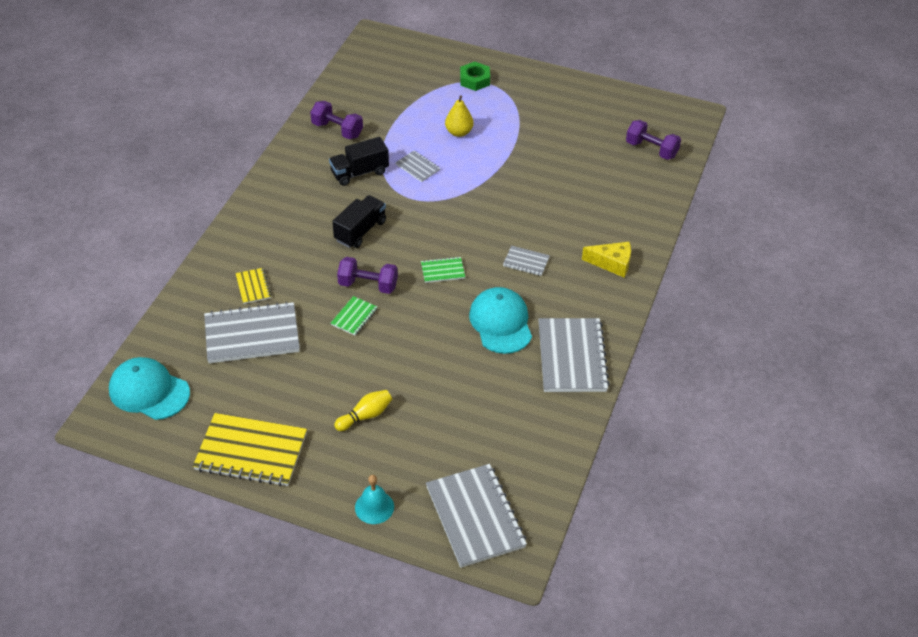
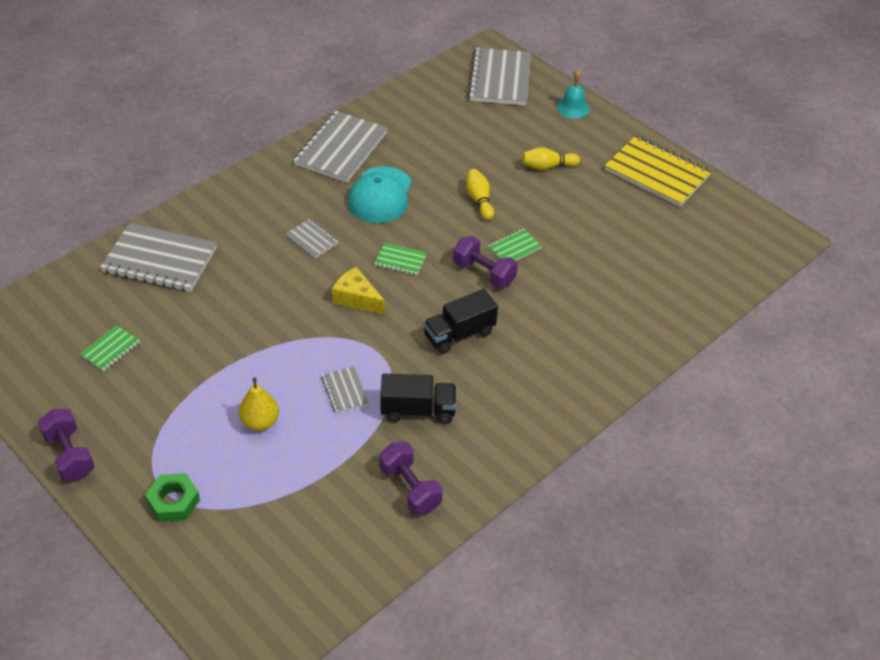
camera: 155 degrees left, 0 degrees up
(149, 391) = (737, 249): turquoise cap -> none
(252, 335) = (622, 266): grey notebook -> grey notebook (160, 260)
(253, 287) = (603, 313): yellow notebook -> none
(410, 352) = (479, 200): none -> yellow bowling pin
(594, 138) = (110, 349): none -> green notebook
(612, 263) = (232, 209): yellow cheese -> yellow cheese (357, 298)
(651, 149) = (65, 310): purple dumbbell -> purple dumbbell (70, 455)

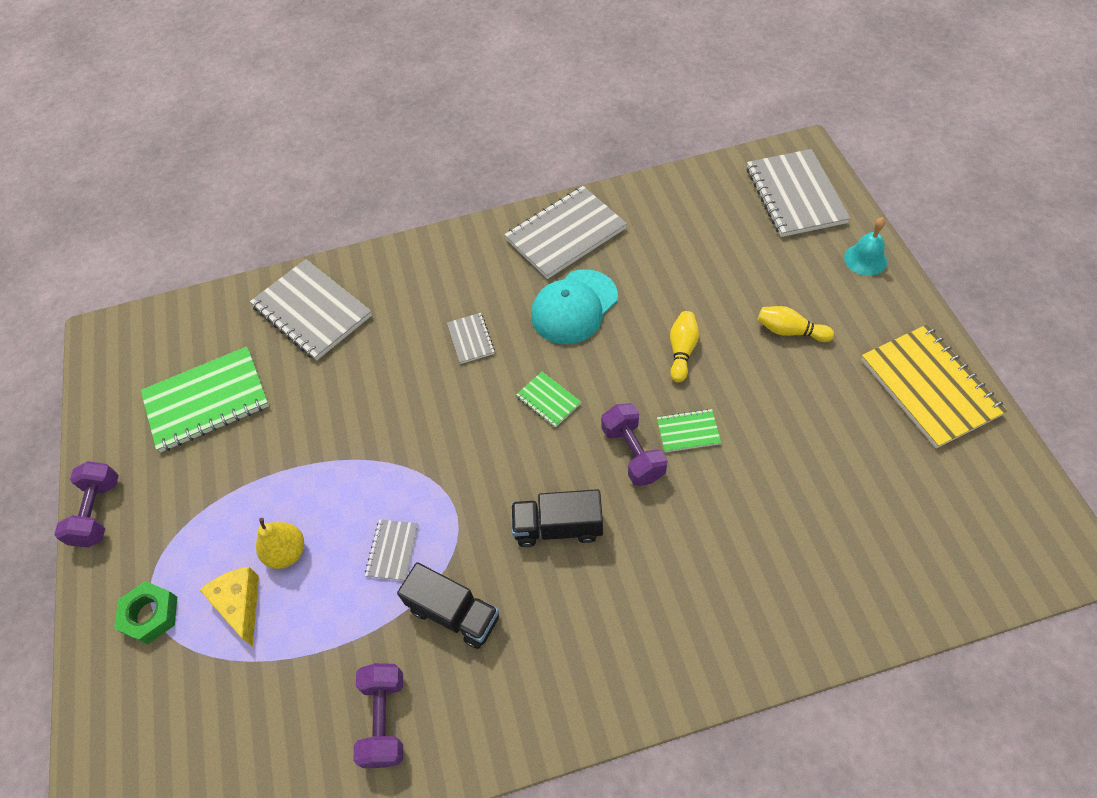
camera: 35 degrees right, 10 degrees up
(110, 349) = (207, 401): green notebook -> green notebook, size x2.11
(357, 298) = (474, 432): yellow cheese -> yellow cheese (240, 604)
(500, 79) = (795, 195): grey notebook -> grey notebook turned 45 degrees counterclockwise

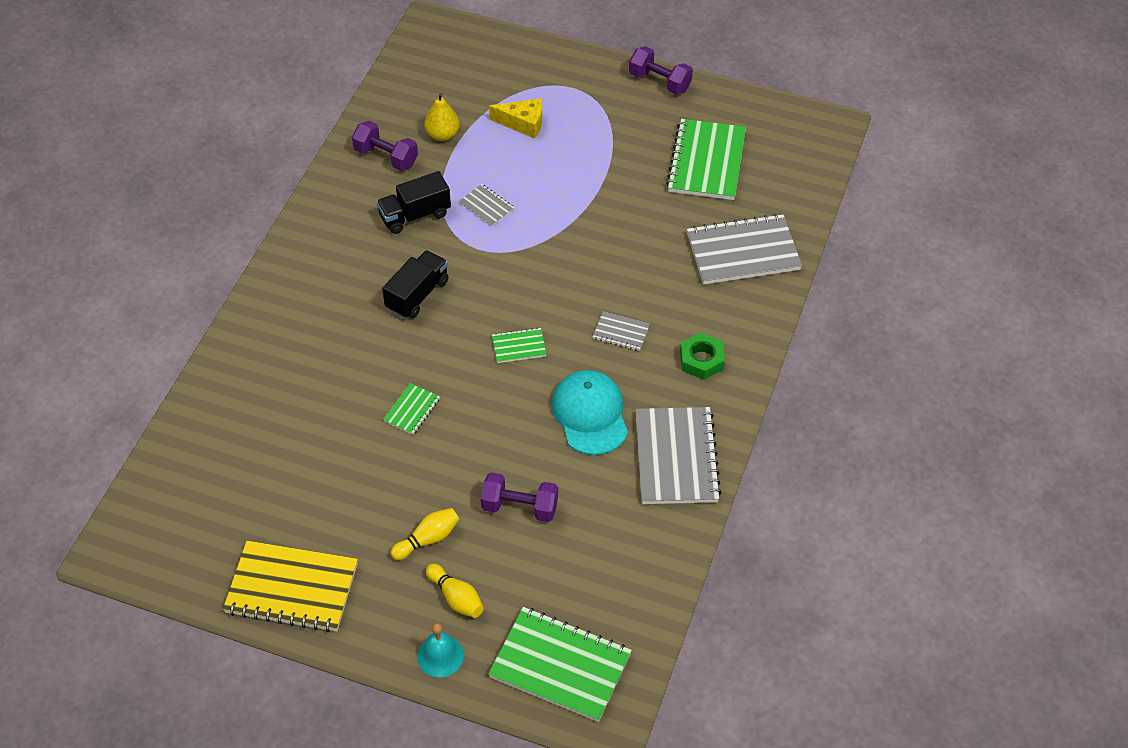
camera: 120 degrees right, 5 degrees down
(150, 615) = (557, 83): green nut -> green nut (701, 360)
(287, 552) = (537, 157): yellow pear -> yellow pear (442, 135)
(633, 453) = (428, 367): purple dumbbell -> purple dumbbell (520, 507)
(682, 351) = (480, 455): yellow bowling pin -> yellow bowling pin (456, 598)
(795, 195) = (560, 666): grey notebook -> green notebook

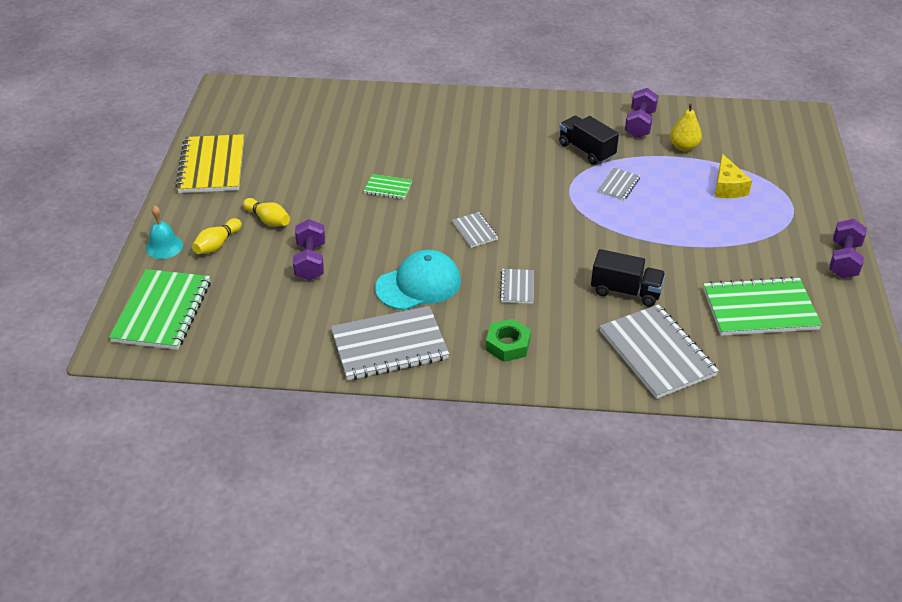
camera: 75 degrees right, 10 degrees down
(417, 295) = (504, 168): black truck -> black truck (626, 291)
(519, 346) = (475, 231): green notebook -> grey notebook

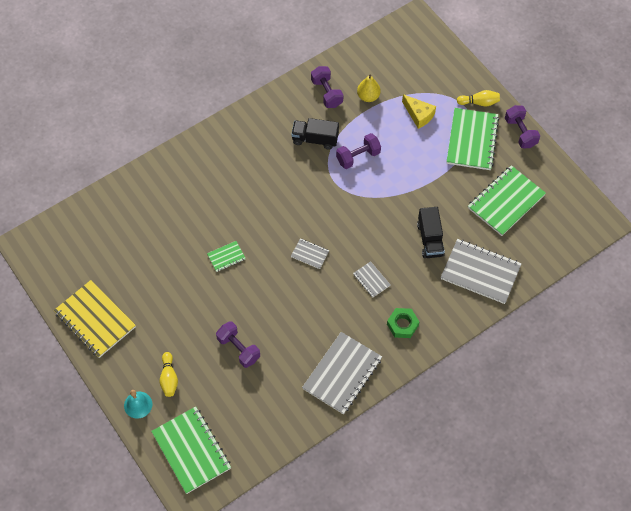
camera: 40 degrees left, 20 degrees up
(268, 220) = (179, 336): yellow bowling pin -> yellow bowling pin (479, 102)
(418, 284) = (316, 318): turquoise cap -> none
(618, 185) = (358, 157): grey notebook -> purple dumbbell
(626, 291) = (430, 239): black truck -> black truck turned 105 degrees clockwise
(772, 237) = (472, 140): none -> green notebook

